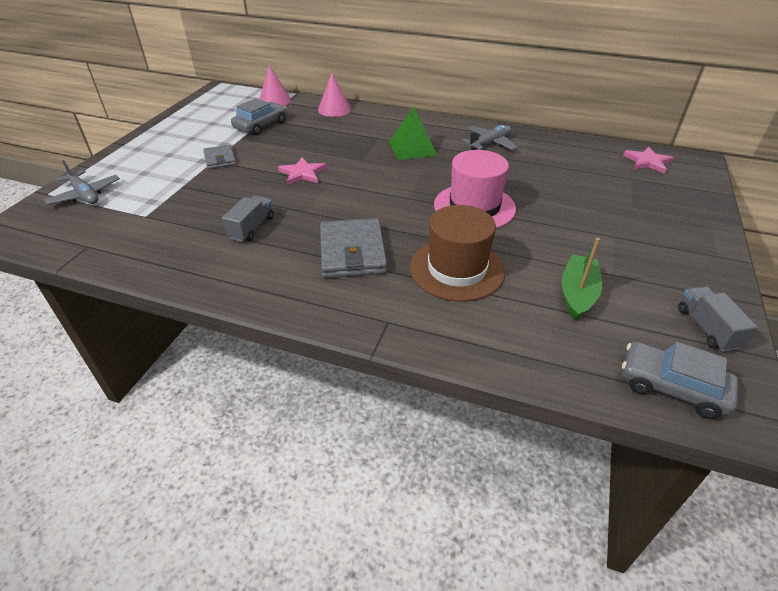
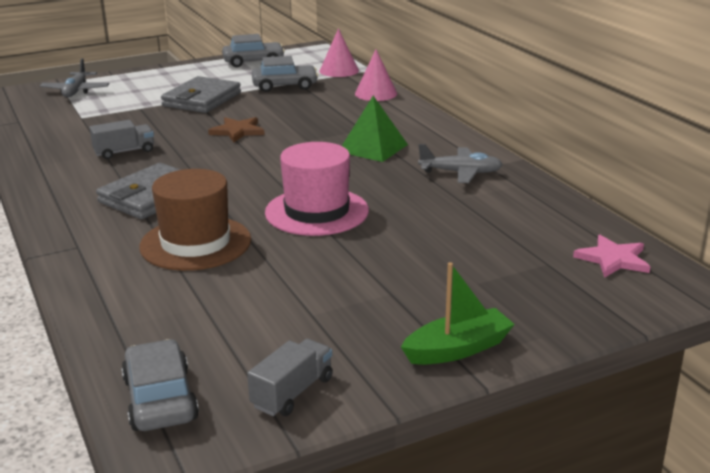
camera: 45 degrees right, 15 degrees down
(195, 114) = (253, 62): none -> grey car
(220, 159) = (202, 99): grey wallet -> grey wallet, size x1.75
(302, 173) = (237, 131): pink star -> brown star
(577, 294) = (245, 308): green boat -> green boat (457, 349)

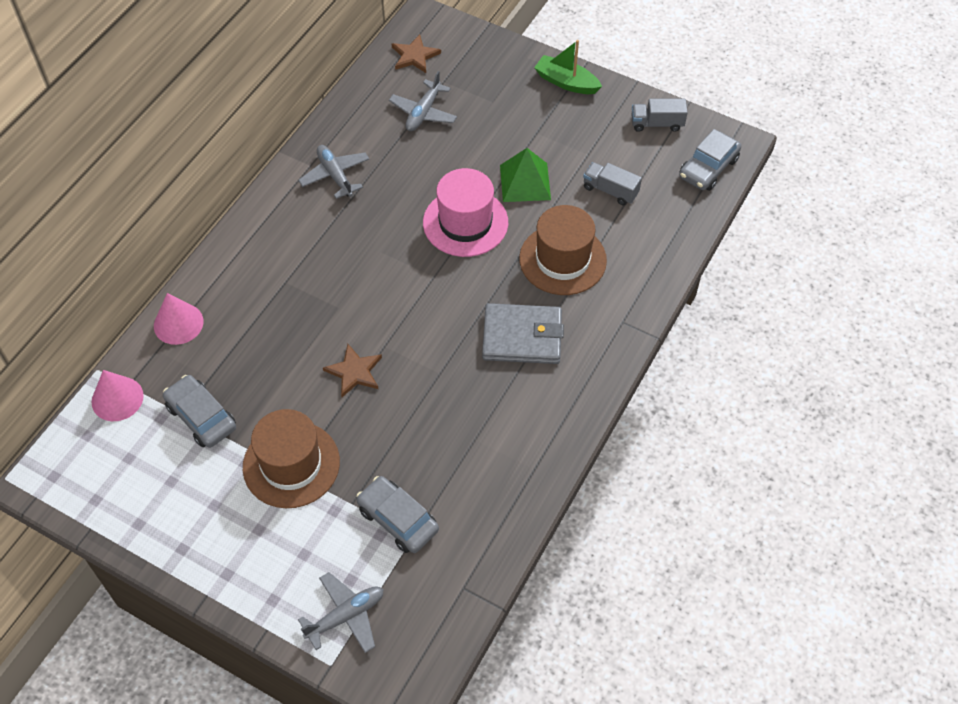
camera: 125 degrees left, 30 degrees up
(124, 152) = (461, 425): grey truck -> grey truck (610, 190)
(202, 99) = (291, 464): grey wallet -> brown hat
(253, 62) = (130, 507): grey car -> grey car (398, 519)
(373, 148) = (323, 252): green pyramid -> green pyramid (525, 182)
(504, 236) = (423, 112): none -> grey plane
(613, 259) = (414, 56): pink star -> brown star

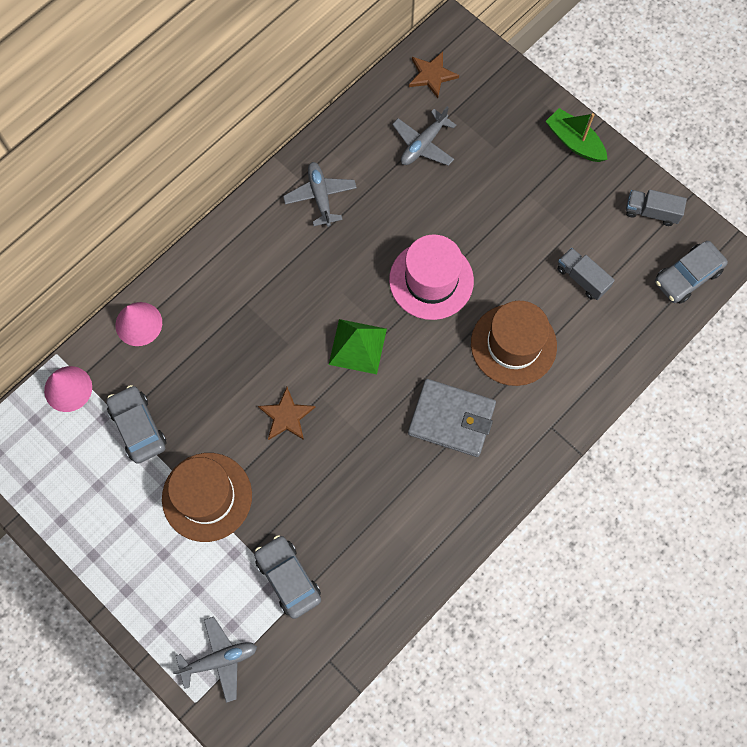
camera: 15 degrees right, 15 degrees up
(525, 182) = (501, 248): green pyramid -> green pyramid (357, 346)

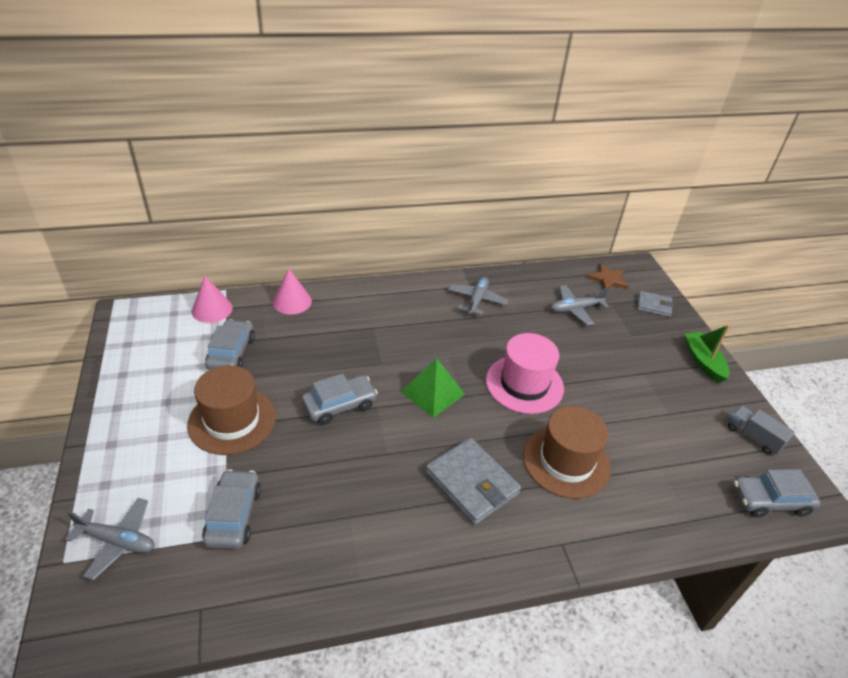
camera: 30 degrees right, 30 degrees down
(286, 416) = (340, 405): brown star -> grey car
(495, 88) = (654, 305): none -> grey wallet
(582, 278) = (660, 449): grey truck -> none

